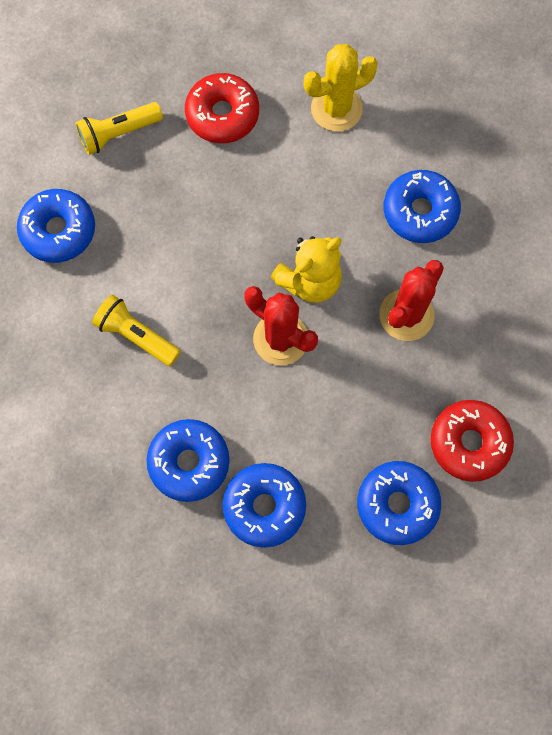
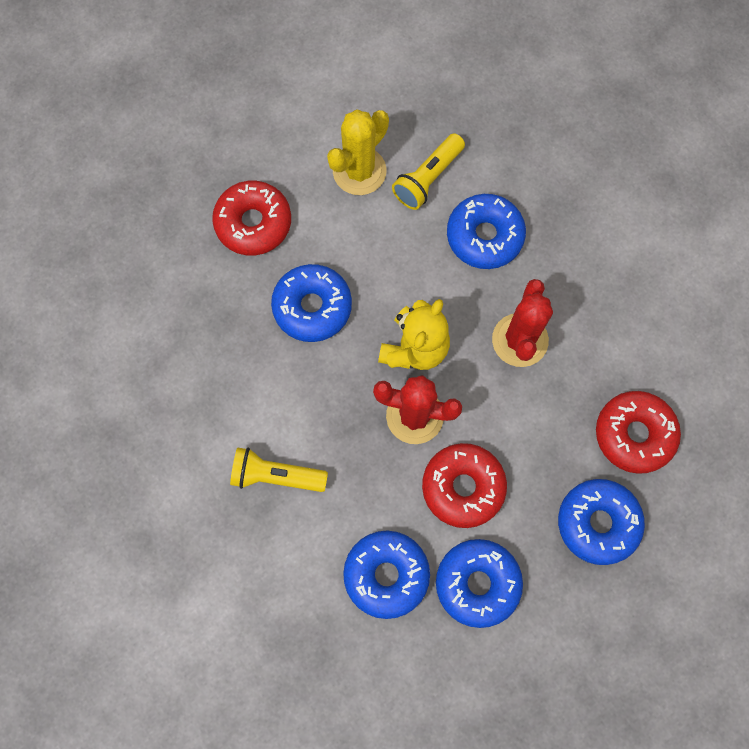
camera: 25 degrees left, 0 degrees up
(59, 230) = (148, 407): blue donut -> blue donut (312, 307)
(118, 133) = (160, 285): yellow flashlight -> yellow flashlight (427, 178)
(292, 418) = (463, 487): none -> red donut

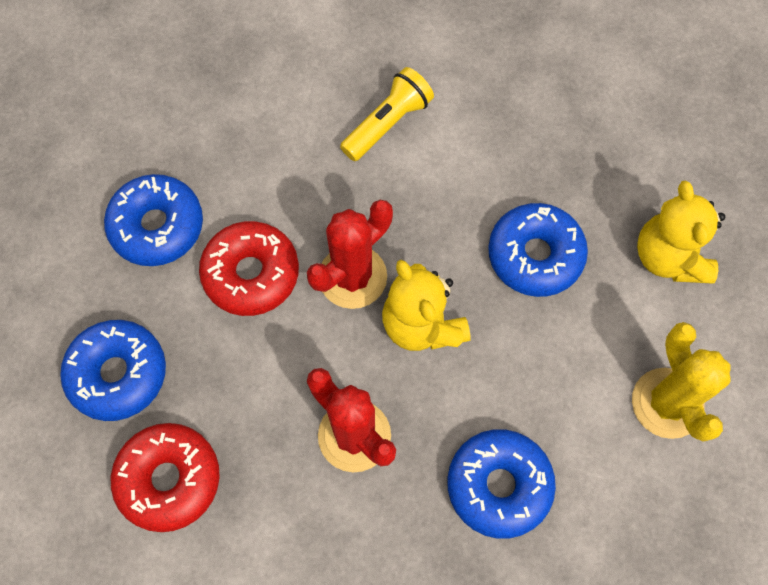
camera: 125 degrees right, 5 degrees down
(253, 223) = (669, 257): red donut -> yellow teddy bear
(386, 575) = (228, 157): blue donut -> none
(427, 178) = (611, 472): yellow flashlight -> none

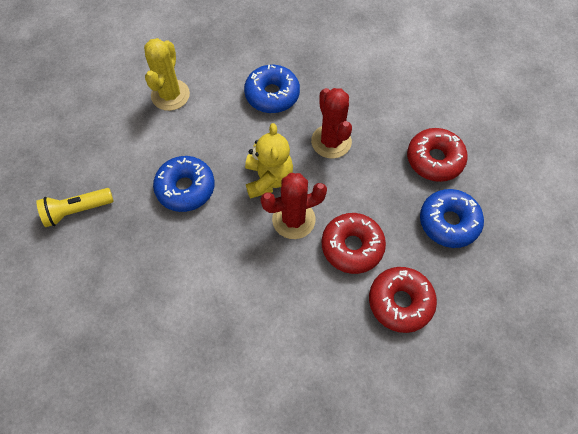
camera: 155 degrees left, 5 degrees down
(157, 226) = (400, 302): blue donut -> red donut
(388, 123) = (222, 308): yellow flashlight -> yellow flashlight (77, 210)
(669, 257) = (116, 157): yellow teddy bear -> none

